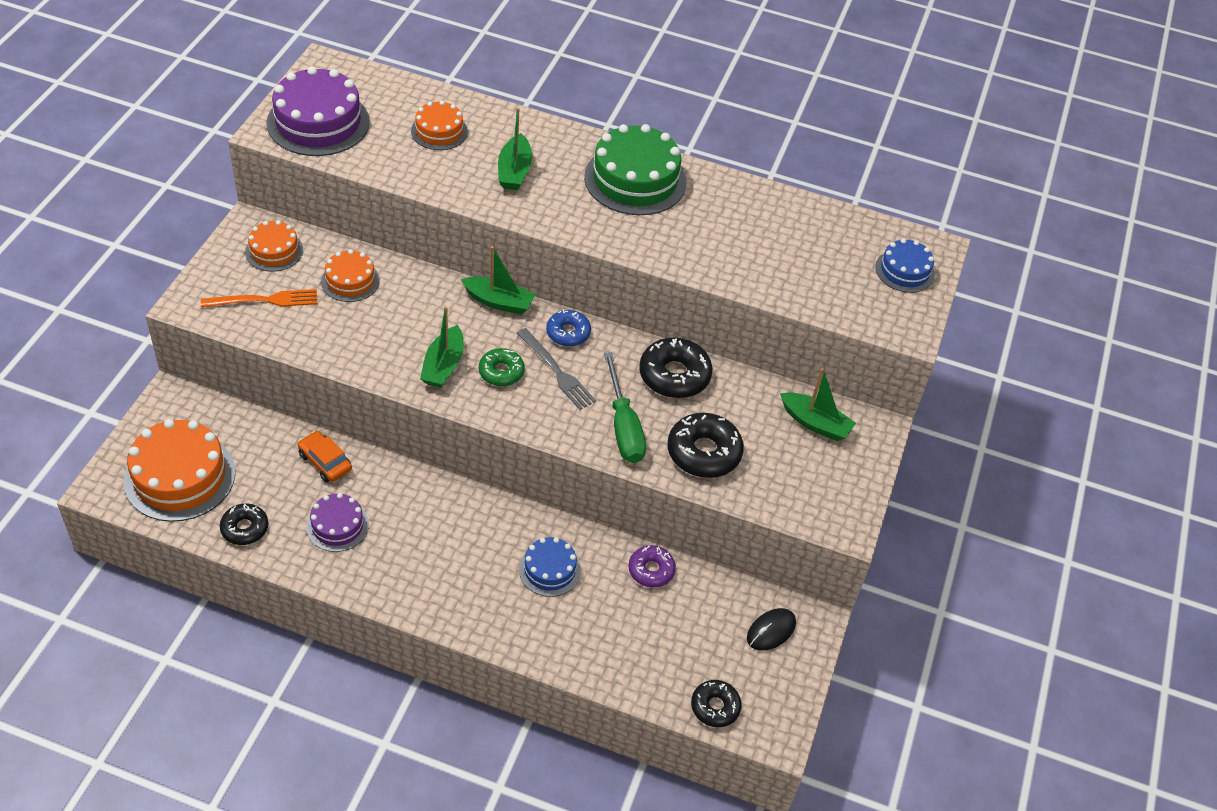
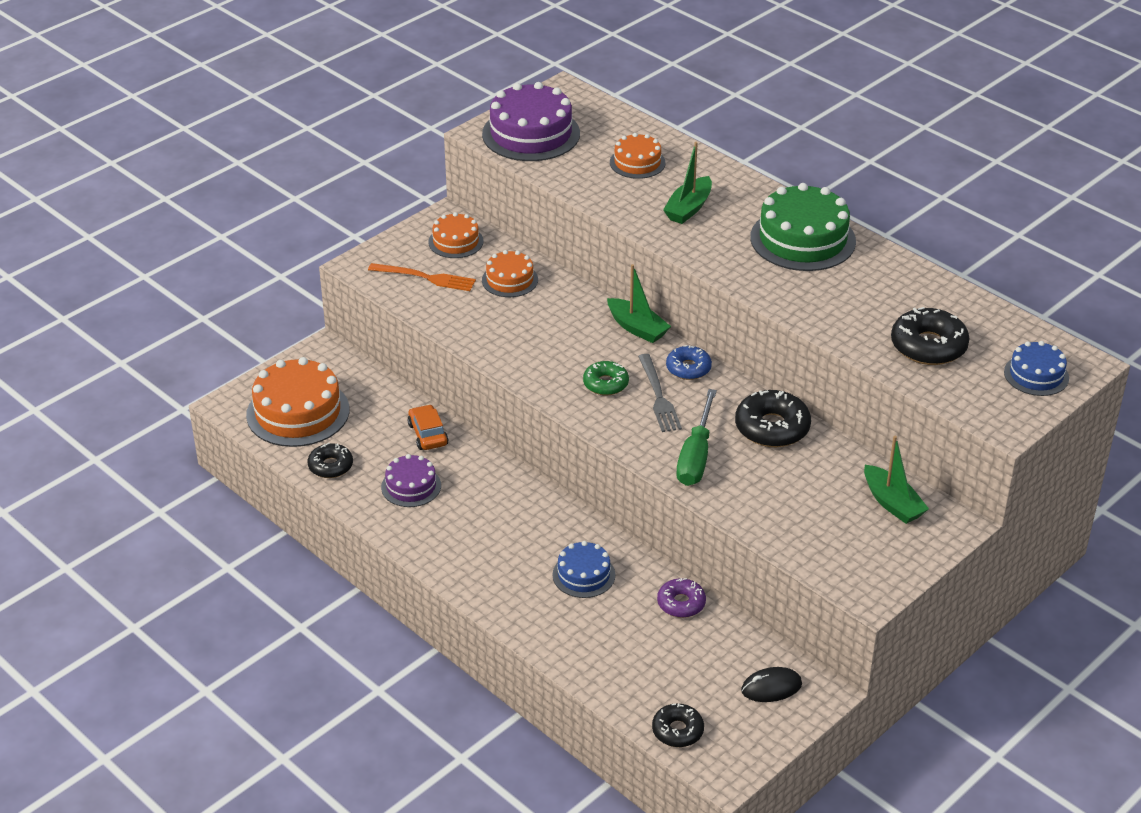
camera: 30 degrees right, 10 degrees down
(443, 366) = (555, 366): green boat -> none
(703, 452) = (762, 497): black donut -> black donut (928, 346)

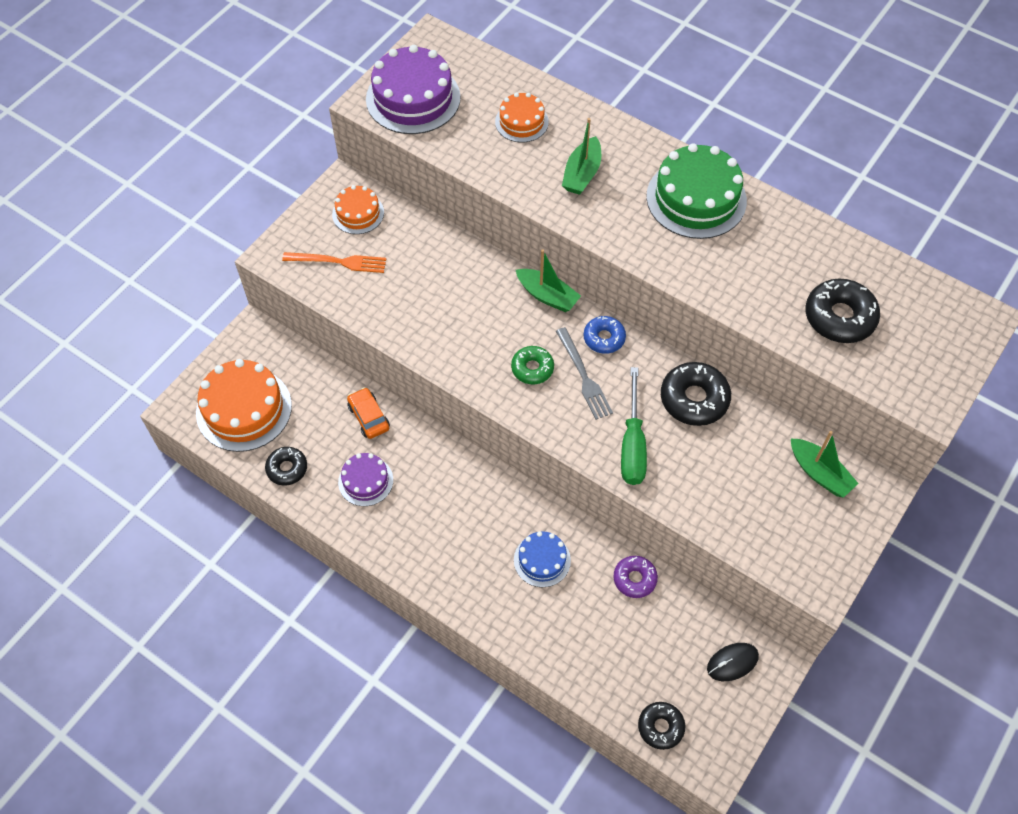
camera: 10 degrees left, 20 degrees up
(510, 280) = (418, 253): orange cake -> none
(1036, 375) = (944, 338): blue cake -> none

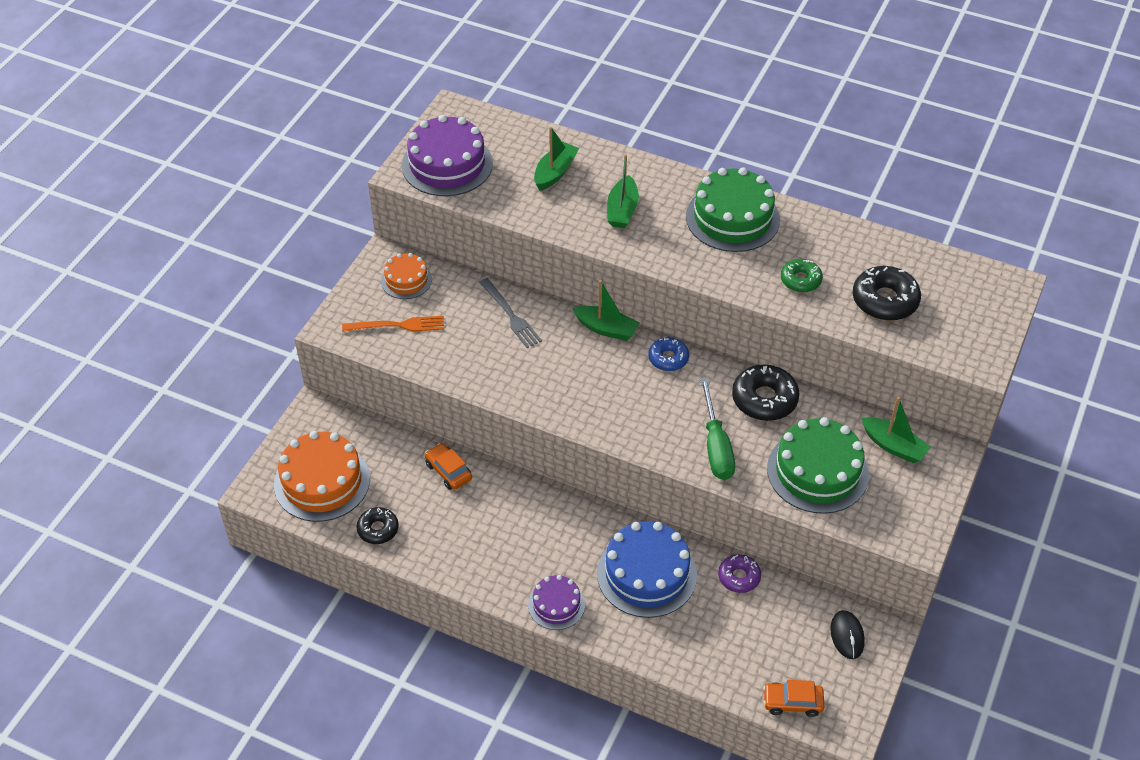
camera: 10 degrees left, 10 degrees down
(365, 481) = (458, 529): purple cake -> purple cake (556, 605)
(521, 122) = (555, 172): orange cake -> green boat
(532, 368) = (606, 394): green donut -> green donut (800, 280)
(542, 560) = (646, 574): blue cake -> blue cake, size x1.79
(583, 376) = (657, 394): grey fork -> grey fork (510, 315)
(660, 727) = (792, 702): black donut -> orange car
(732, 489) = (817, 471): none -> green cake
(732, 662) = (847, 636): black mouse -> black mouse turned 60 degrees counterclockwise

